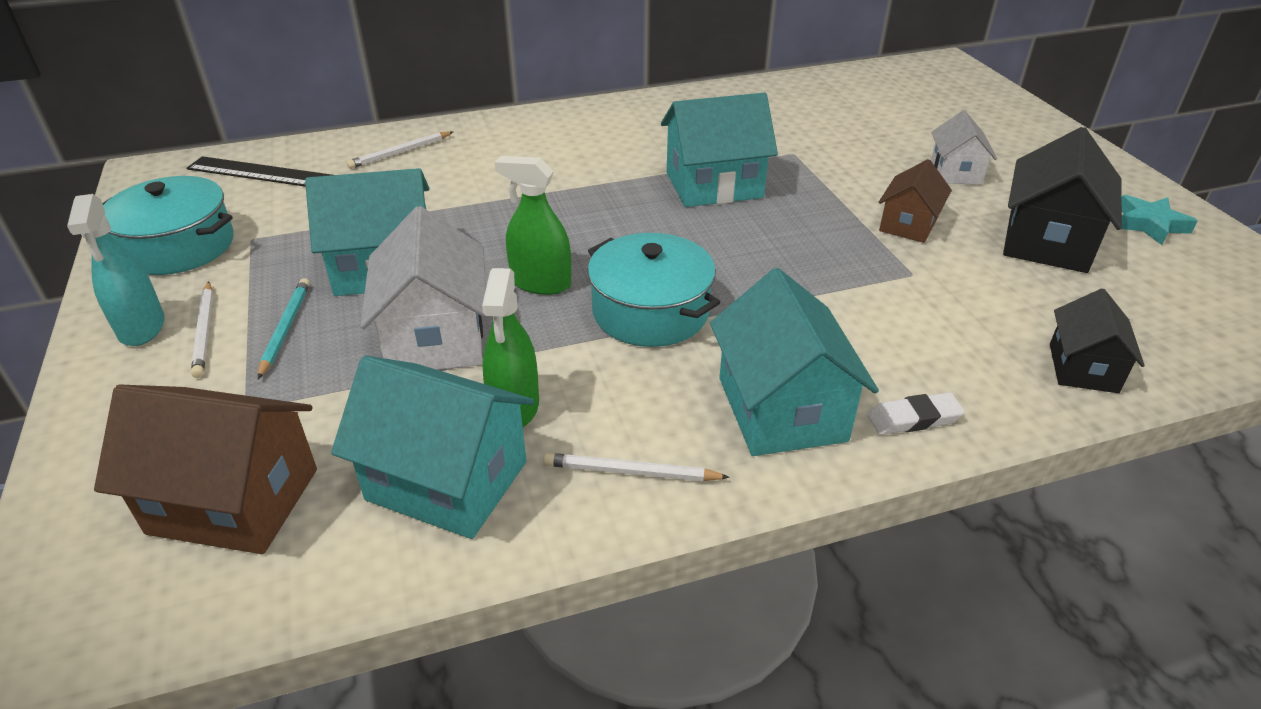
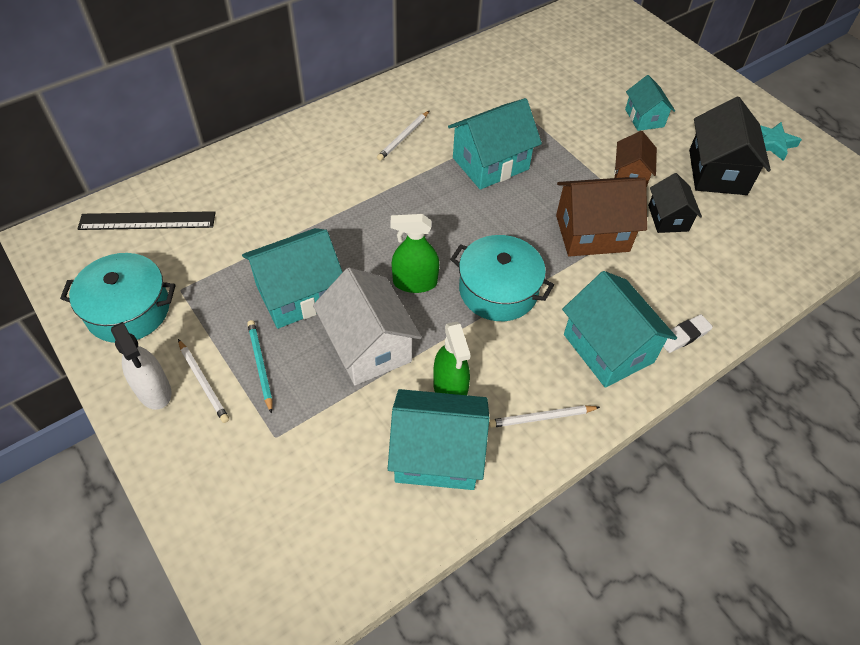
camera: 20 degrees left, 15 degrees up
(142, 327) = (154, 390): turquoise spray bottle -> white spray bottle
(234, 501) = (314, 506): brown house -> brown house (592, 233)
(400, 152) = (243, 176): white pencil -> white pencil (404, 137)
(955, 172) = (644, 118): white house -> turquoise house
(1082, 368) = (763, 273): black house -> black house (668, 218)

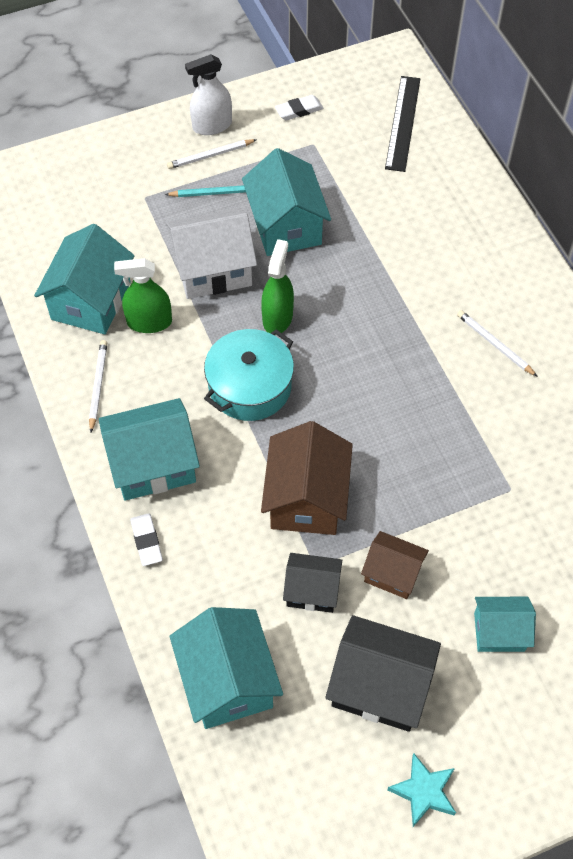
camera: 105 degrees right, 5 degrees up
(128, 310) = (299, 110): turquoise pot -> white eraser
(490, 163) = (437, 423): turquoise house -> turquoise house (228, 680)

